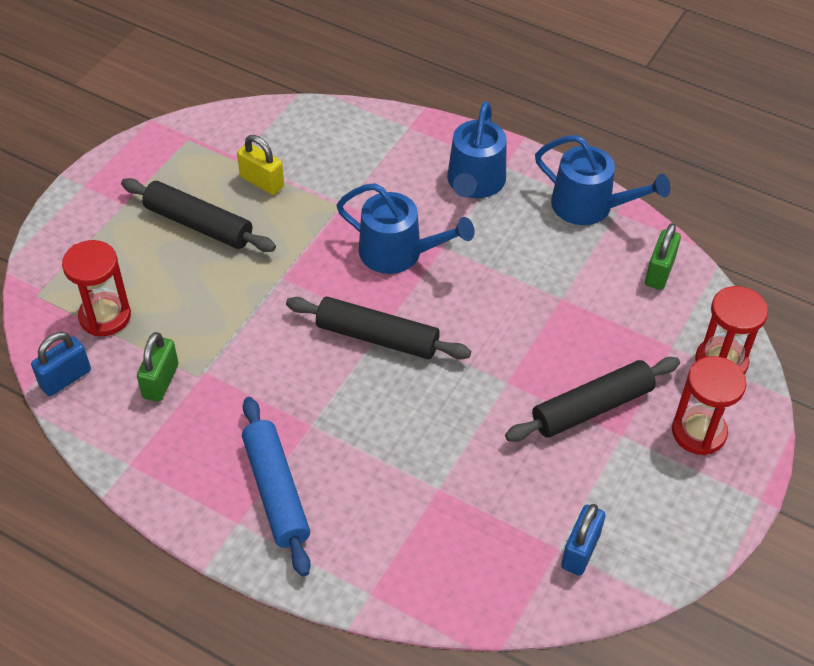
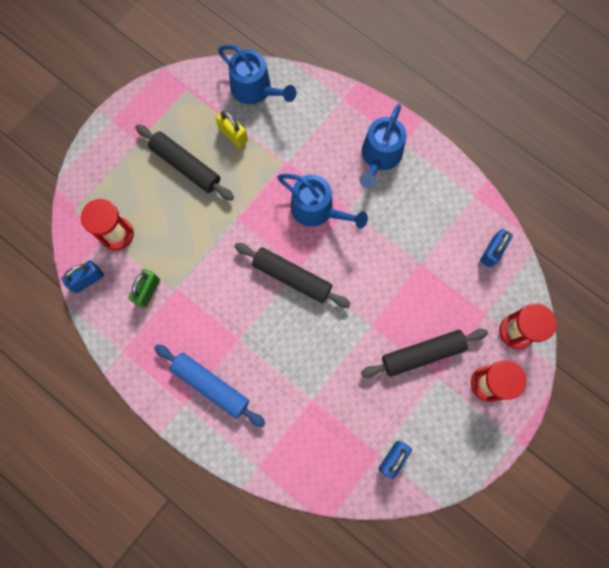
camera: 10 degrees right, 25 degrees up
(276, 491) = (210, 386): blue rolling pin -> blue rolling pin turned 45 degrees counterclockwise
(589, 206) = (456, 188): blue watering can -> blue watering can (255, 89)
(659, 272) = (492, 252): green padlock -> blue padlock

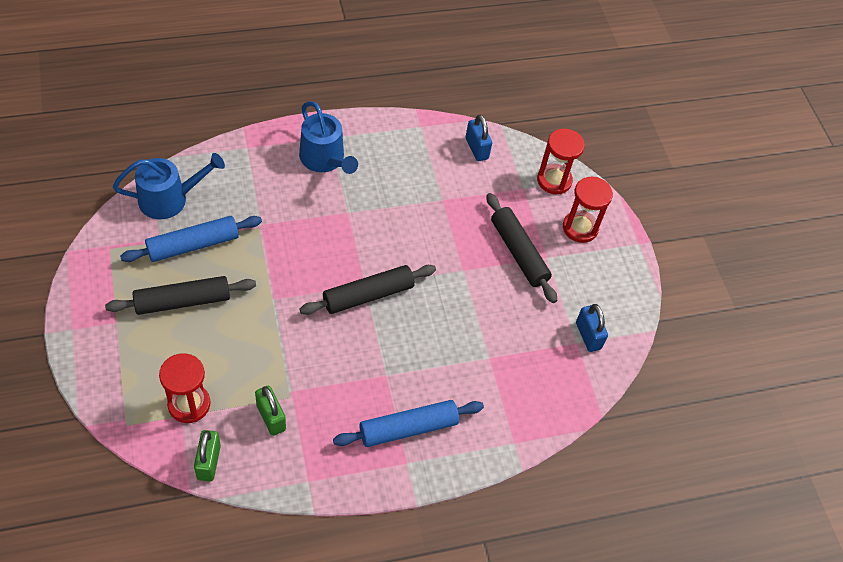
camera: 60 degrees left, 20 degrees down
(87, 280) = (209, 462): blue padlock -> green padlock
(233, 135) = (193, 245): yellow padlock -> blue rolling pin
(317, 209) = (326, 234): blue watering can -> none
(422, 354) = (519, 252): black rolling pin -> black rolling pin turned 45 degrees counterclockwise

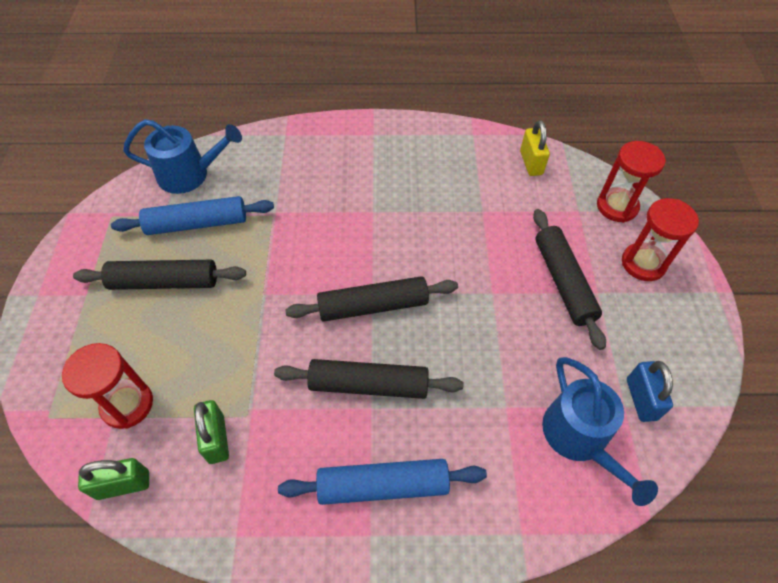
camera: 20 degrees right, 0 degrees up
(209, 462) = (123, 485): green padlock -> green padlock turned 60 degrees clockwise
(324, 159) = (362, 155): blue watering can -> blue watering can (579, 438)
(380, 358) = (368, 385): none -> black rolling pin
(476, 148) = (531, 163): blue padlock -> yellow padlock

